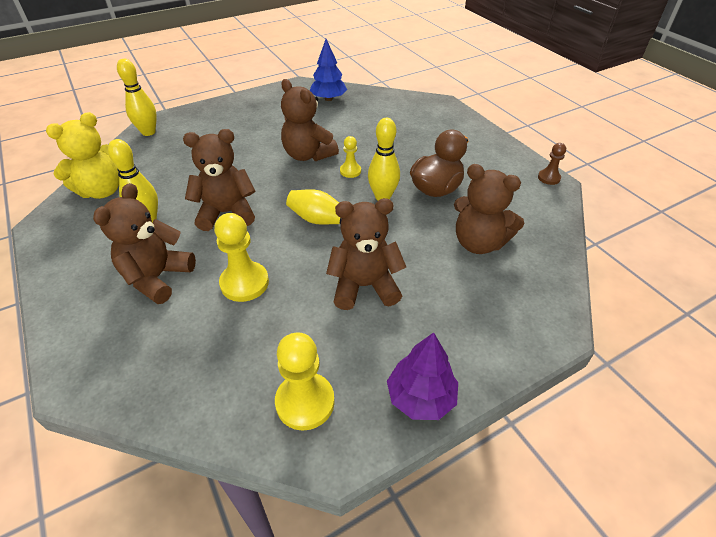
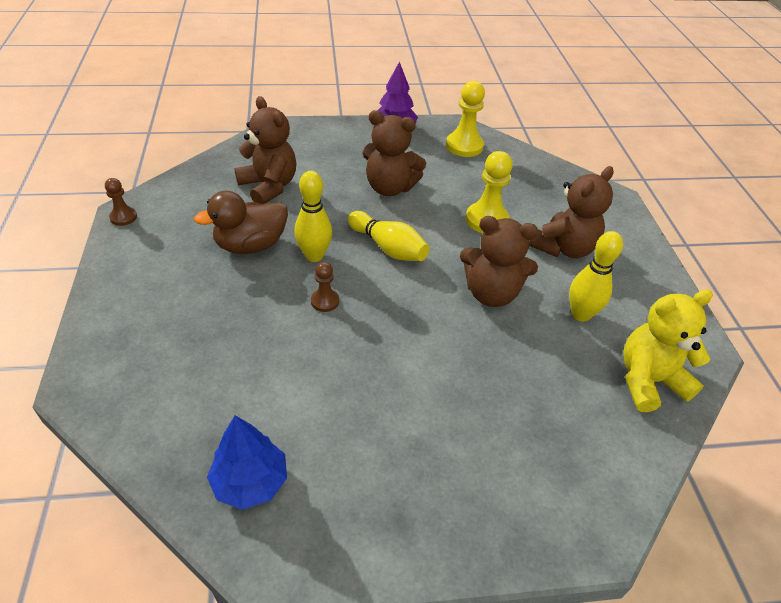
camera: 160 degrees left, 0 degrees up
(148, 132) = (604, 503): yellow bowling pin -> none
(308, 155) = (362, 348): brown teddy bear -> none
(350, 171) = (325, 301): yellow pawn -> brown pawn

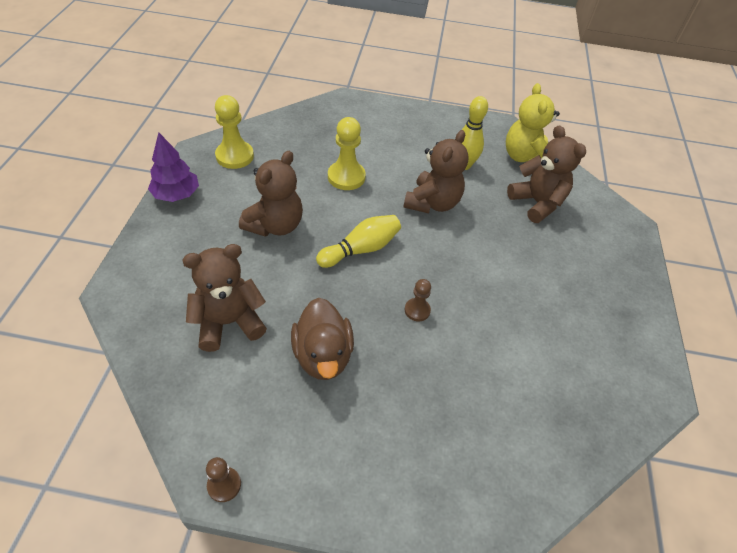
camera: 75 degrees left, 5 degrees up
(250, 482) = (597, 398): blue tree -> none
(314, 256) = (355, 305): yellow bowling pin -> none
(564, 248) = (394, 147): brown teddy bear -> brown teddy bear (537, 203)

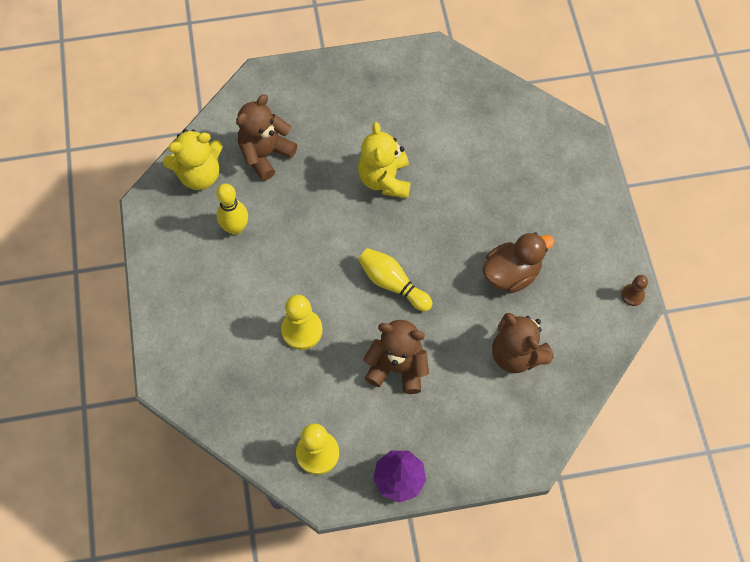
camera: 105 degrees left, 15 degrees up
(417, 310) = (438, 221): brown pawn -> none
(432, 203) = (305, 242): brown teddy bear -> none
(483, 282) = (384, 179): none -> yellow teddy bear

